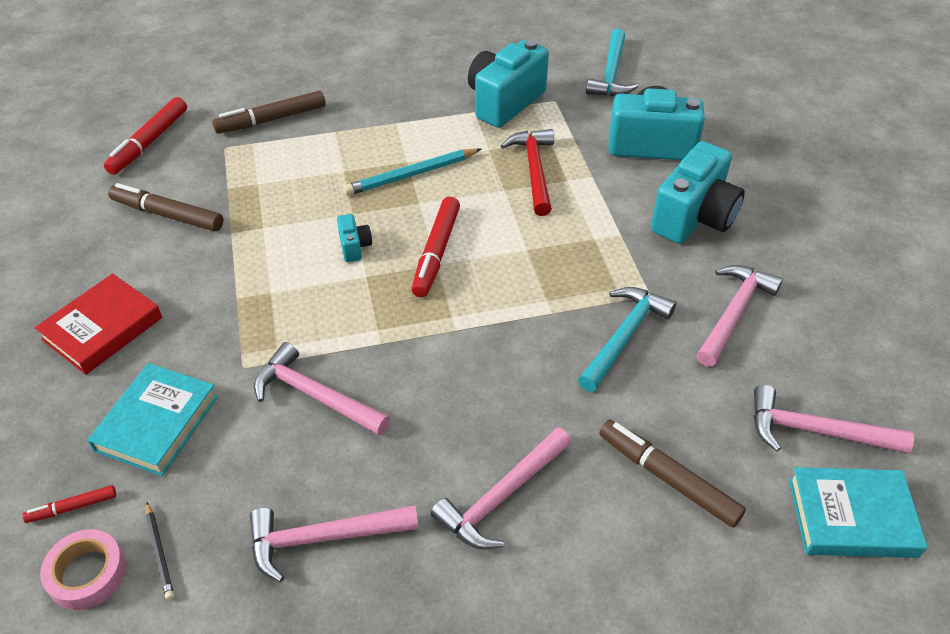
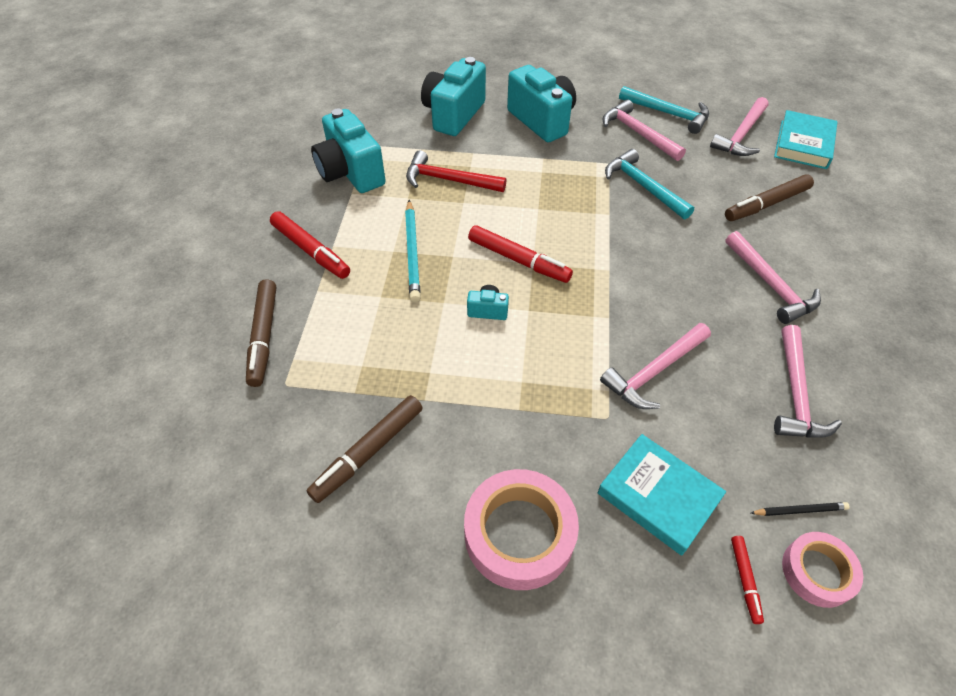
camera: 70 degrees left, 5 degrees up
(102, 328) = (519, 533): red book -> pink tape
(149, 142) = (228, 455): red marker -> red marker (311, 250)
(611, 74) = (355, 107): turquoise hammer -> turquoise hammer (668, 114)

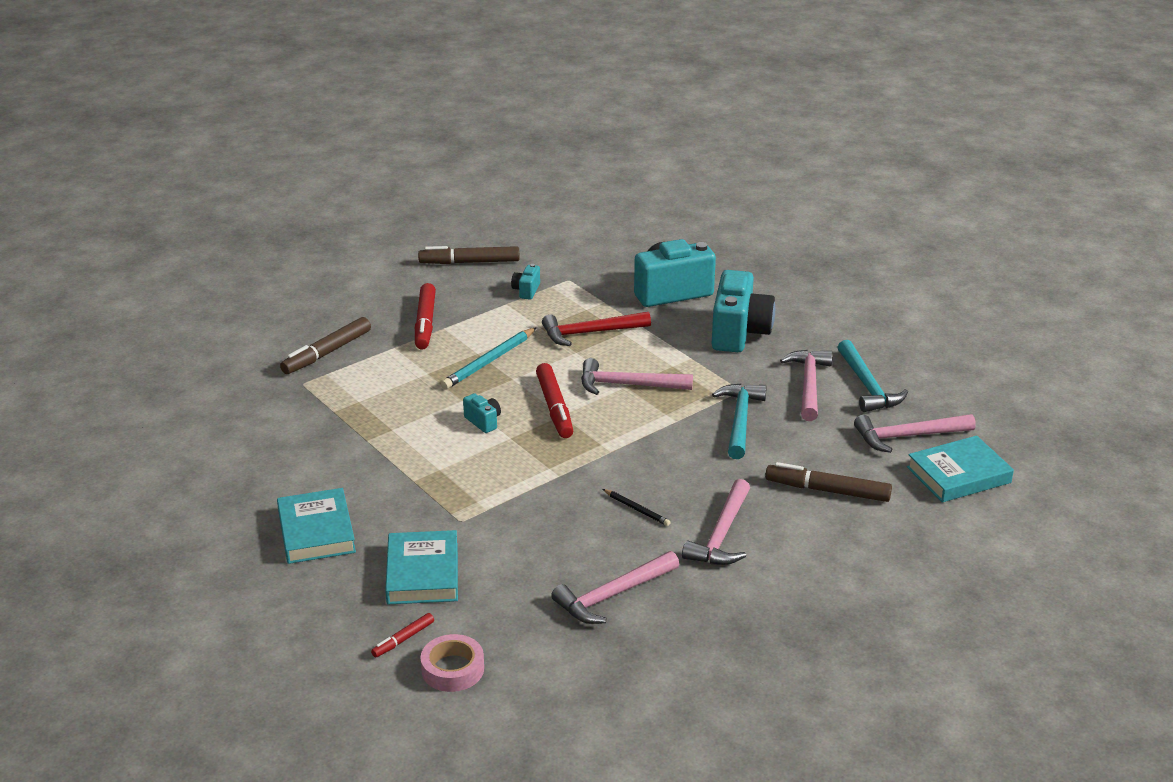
camera: 45 degrees right, 20 degrees down
(350, 173) = (526, 291): turquoise camera -> turquoise camera, size x0.45
(368, 452) = (297, 443): brown marker -> brown marker (469, 262)
(448, 180) = (590, 333): red hammer -> red hammer turned 75 degrees counterclockwise
(519, 533) = (316, 531): pink tape -> turquoise book
(654, 372) = (534, 521): pink hammer -> pink hammer (628, 385)
(800, 510) = (497, 641): black pencil -> black pencil (637, 509)

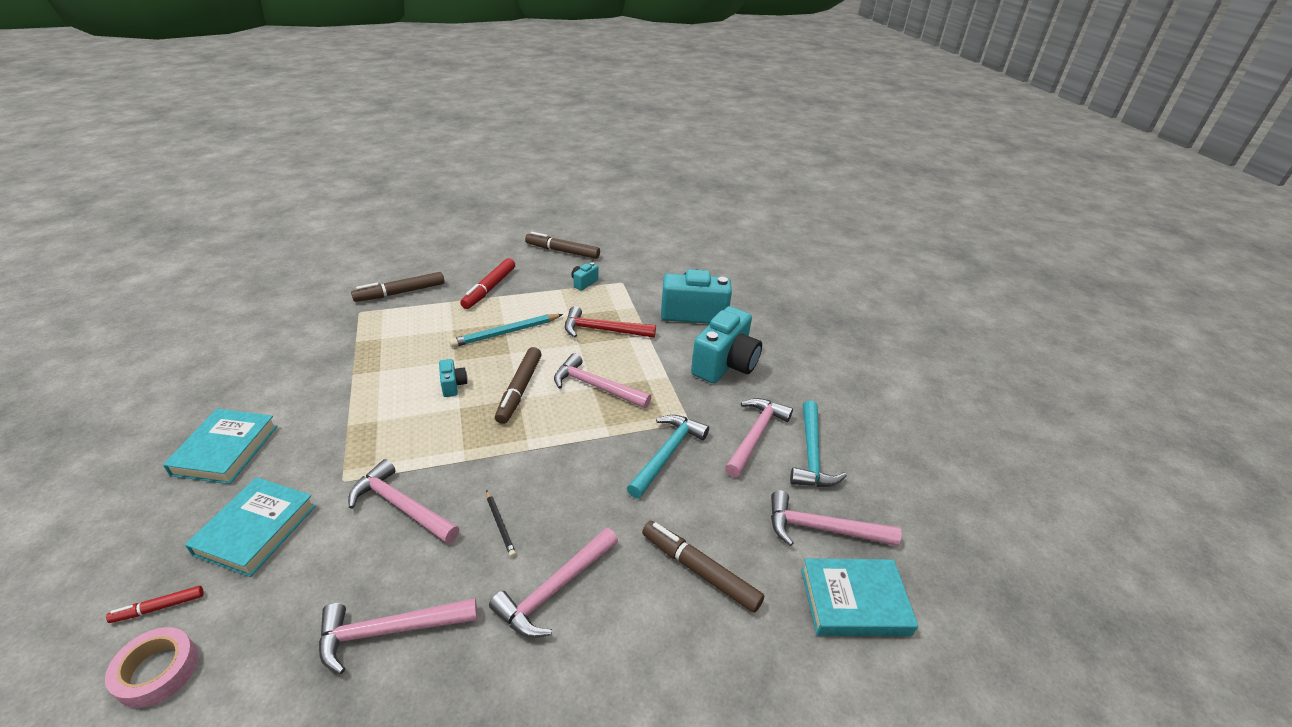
camera: 20 degrees right, 5 degrees up
(535, 522) = (401, 506): none -> pink hammer
(554, 407) = (519, 390): red marker -> brown marker

